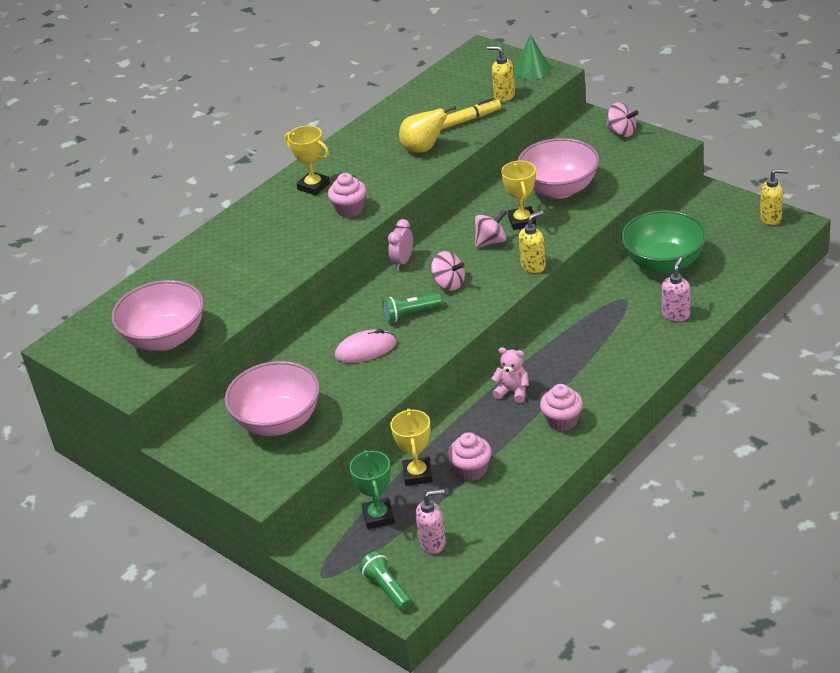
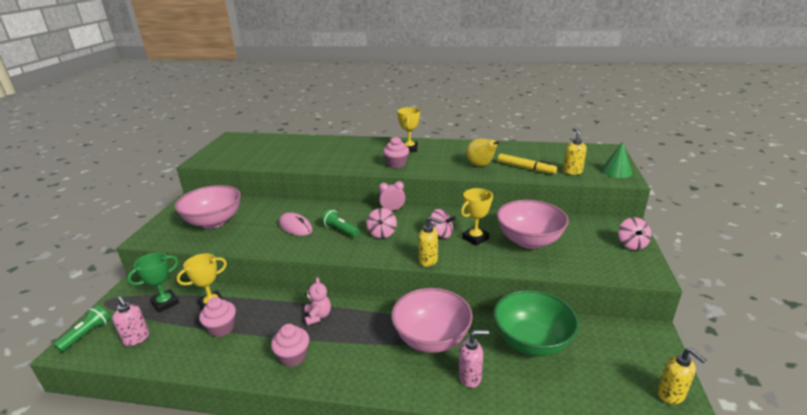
camera: 55 degrees right, 10 degrees down
(165, 338) = (244, 156): pink bowl -> pink bowl (431, 338)

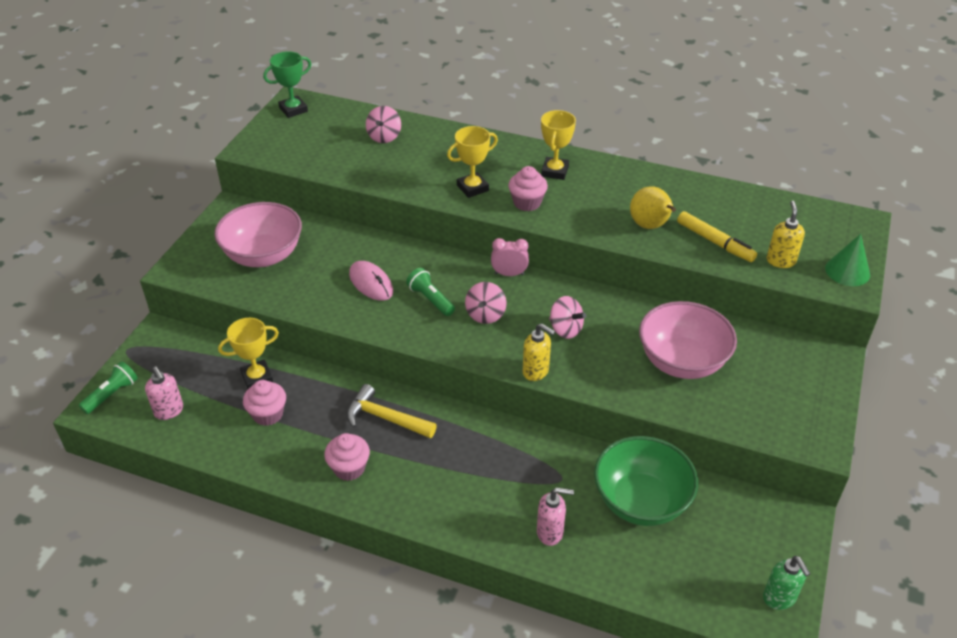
camera: 10 degrees right, 15 degrees up
(165, 303) = (200, 365): green trophy -> green trophy (293, 109)
(318, 316) = (385, 418): pink teddy bear -> yellow hammer
(431, 338) = (518, 475): pink bowl -> none
(475, 238) = (610, 345): yellow trophy -> yellow trophy (472, 188)
(631, 244) = (822, 392): pink spinning top -> pink spinning top (384, 137)
(671, 395) = (779, 598): yellow soap dispenser -> green soap dispenser

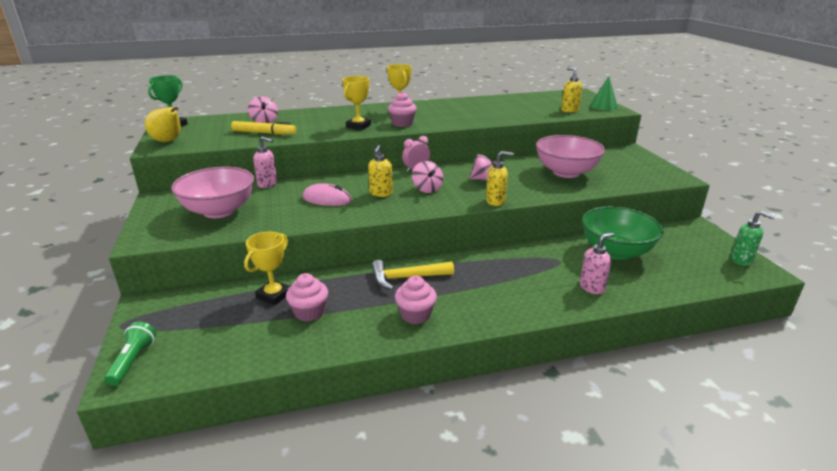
camera: 35 degrees left, 15 degrees down
(169, 411) = (210, 347): pink soap dispenser -> pink soap dispenser (267, 184)
(430, 299) = (381, 194): green flashlight -> yellow soap dispenser
(650, 226) = (486, 115): yellow pear -> yellow pear (168, 141)
(715, 242) = (528, 112): yellow marker -> yellow marker (264, 133)

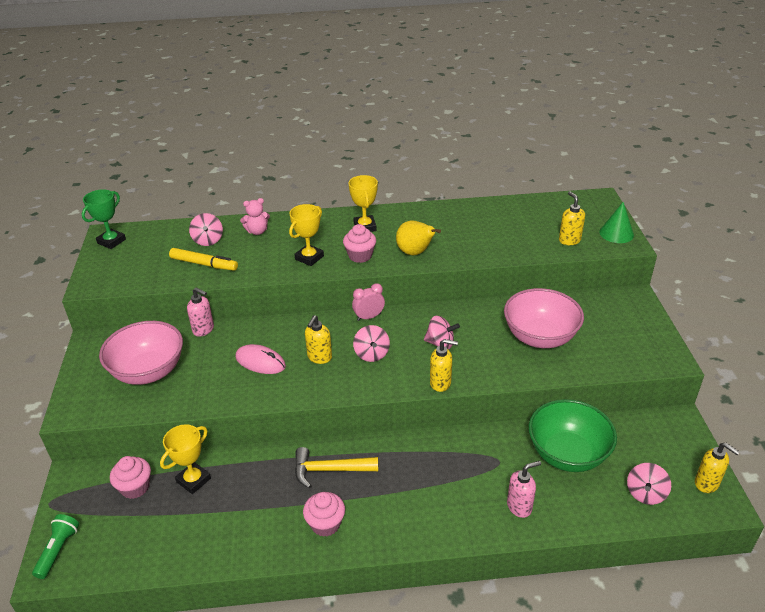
camera: 10 degrees right, 10 degrees up
(168, 141) = (103, 273): yellow pear -> yellow pear (415, 253)
(307, 116) = (257, 231): none -> pink teddy bear
(309, 312) = (223, 508): pink cupcake -> pink cupcake (135, 487)
(695, 270) = (645, 493): none -> pink spinning top
(741, 260) = (707, 483): green soap dispenser -> yellow soap dispenser

